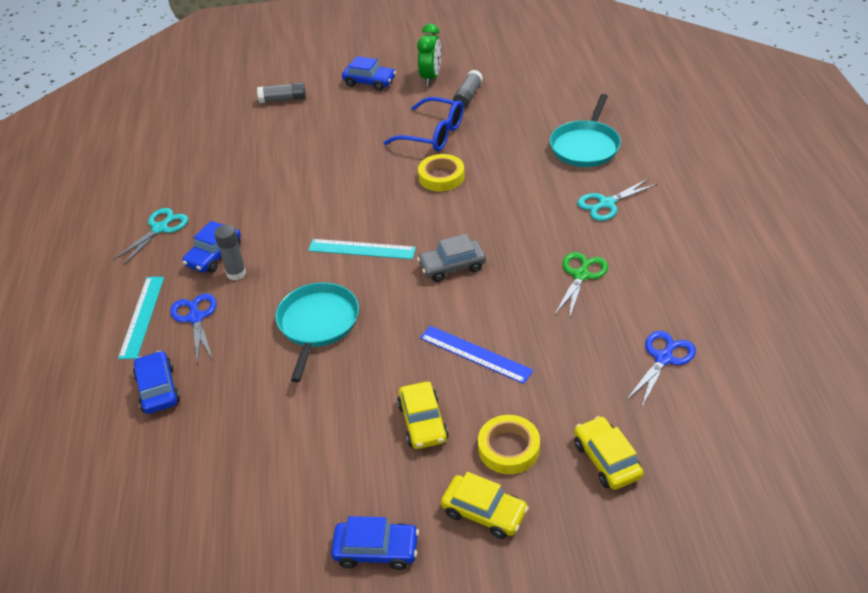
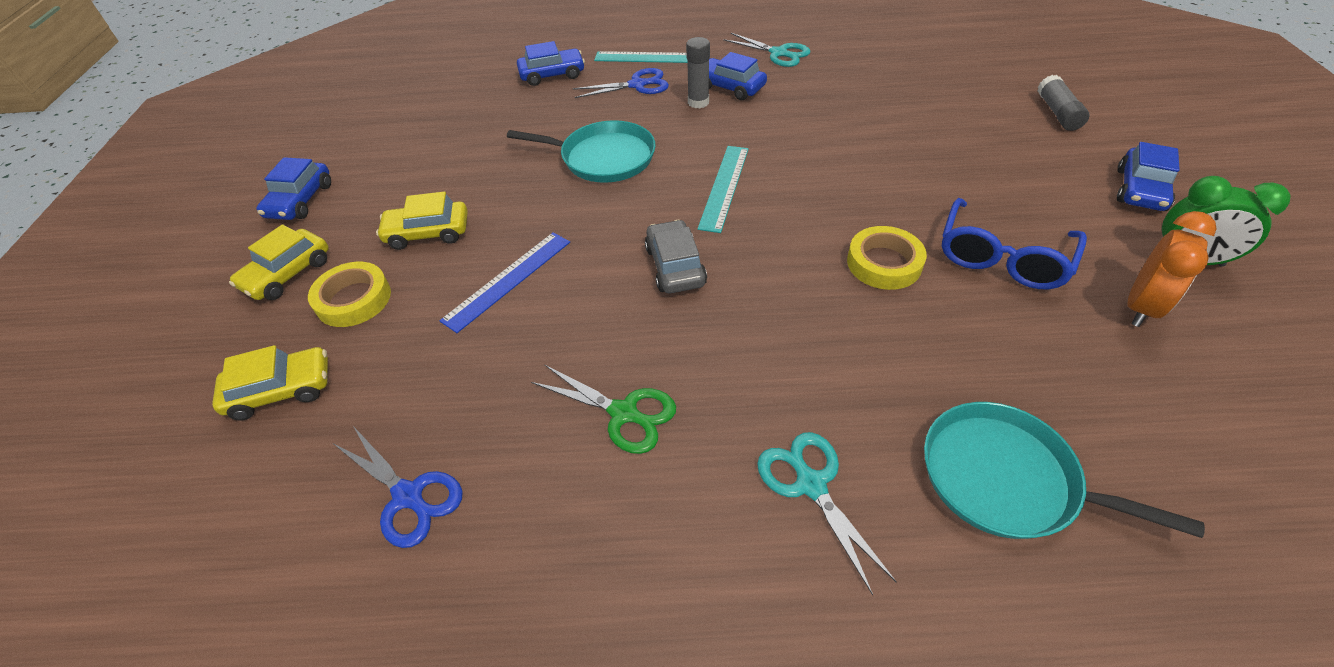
camera: 95 degrees right, 5 degrees up
(468, 96) = (1141, 307): grey glue stick -> orange clock

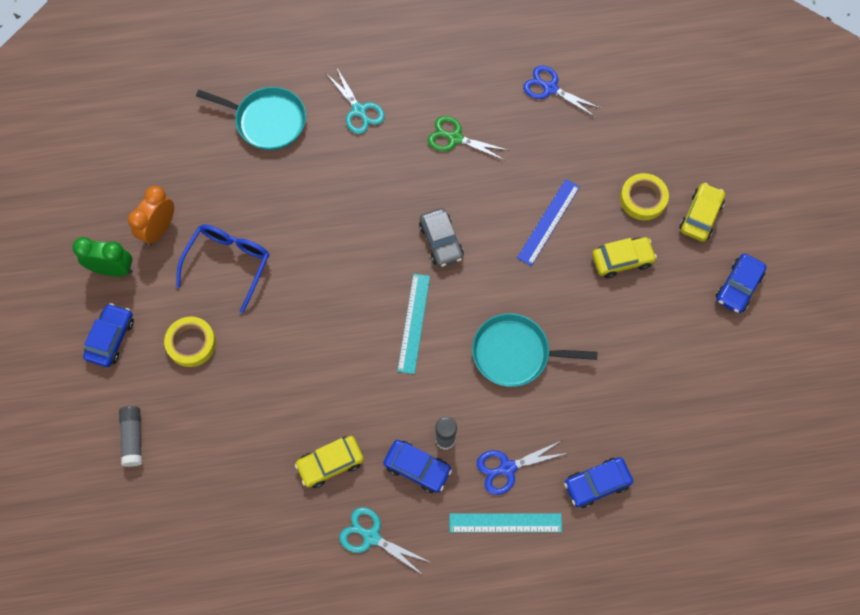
camera: 170 degrees right, 20 degrees up
(281, 390) = (649, 135): yellow car -> yellow car (330, 463)
(300, 200) = (738, 287): blue car -> blue car turned 150 degrees counterclockwise
(884, 263) = (305, 253): yellow tape -> yellow tape (191, 343)

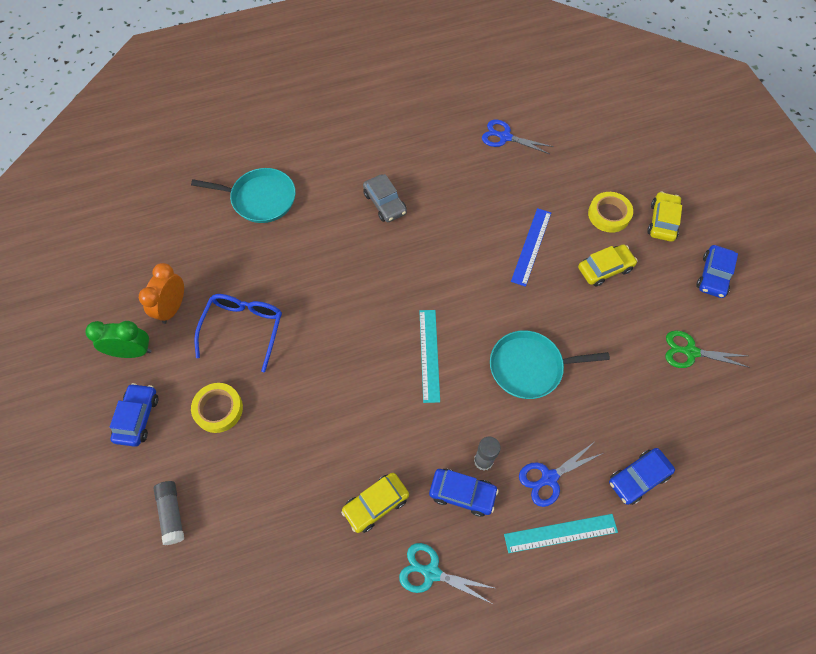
camera: 10 degrees left, 5 degrees down
(359, 110) = (341, 178): turquoise scissors -> none
(441, 241) = (438, 278): grey car -> grey car (385, 203)
(455, 138) = (432, 189): green scissors -> green scissors (690, 352)

